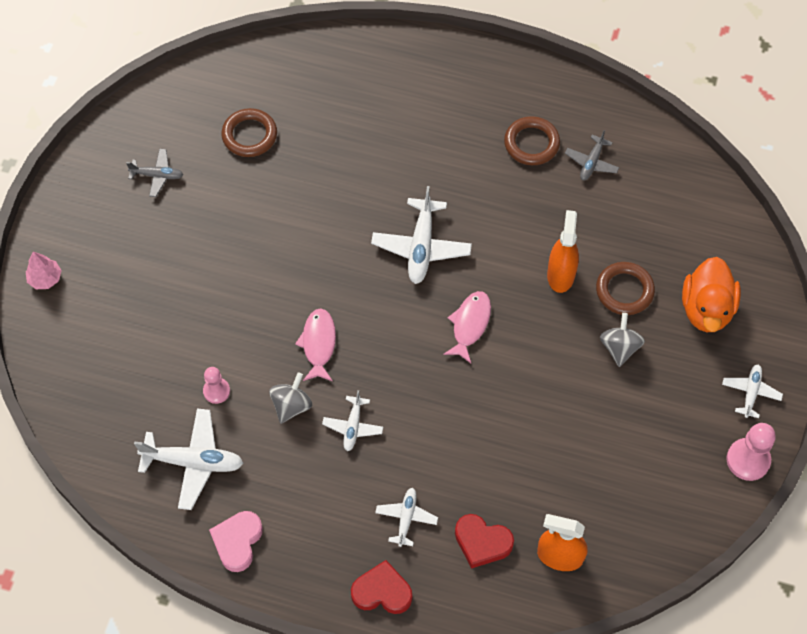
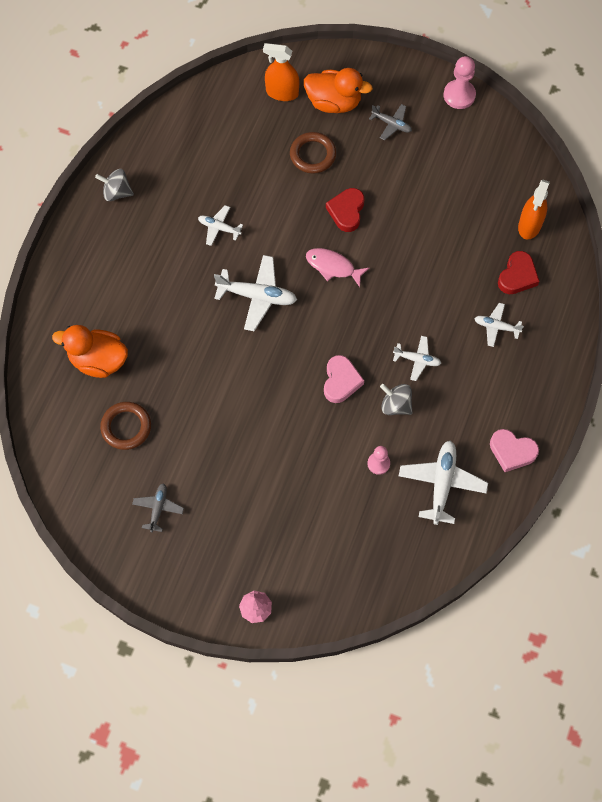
camera: 85 degrees left, 5 degrees up
(318, 344) = (341, 381): pink fish -> pink heart
(326, 100) = (98, 360): none -> orange duck
(382, 591) = (555, 348): red heart -> red heart (346, 211)
(531, 143) = (167, 204): brown ring -> none
(560, 275) = (294, 197): orange spray bottle -> orange spray bottle (282, 92)
(591, 162) = (192, 162): grey plane -> grey plane (391, 124)
(619, 347) = (362, 164): grey spinning top -> grey spinning top (117, 192)
(750, 393) = (406, 85): white plane -> white plane (219, 228)

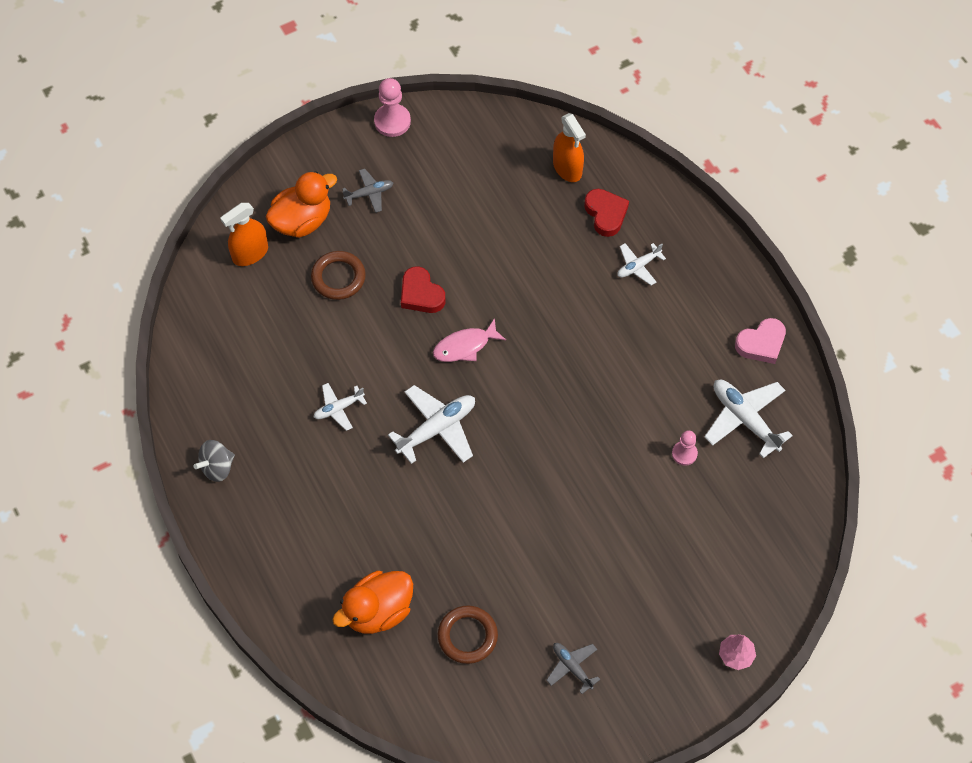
camera: 50 degrees left, 5 degrees down
(341, 381) = (581, 424): pink heart -> none
(395, 405) = (642, 398): grey spinning top -> none
(417, 360) = (614, 349): white plane -> none

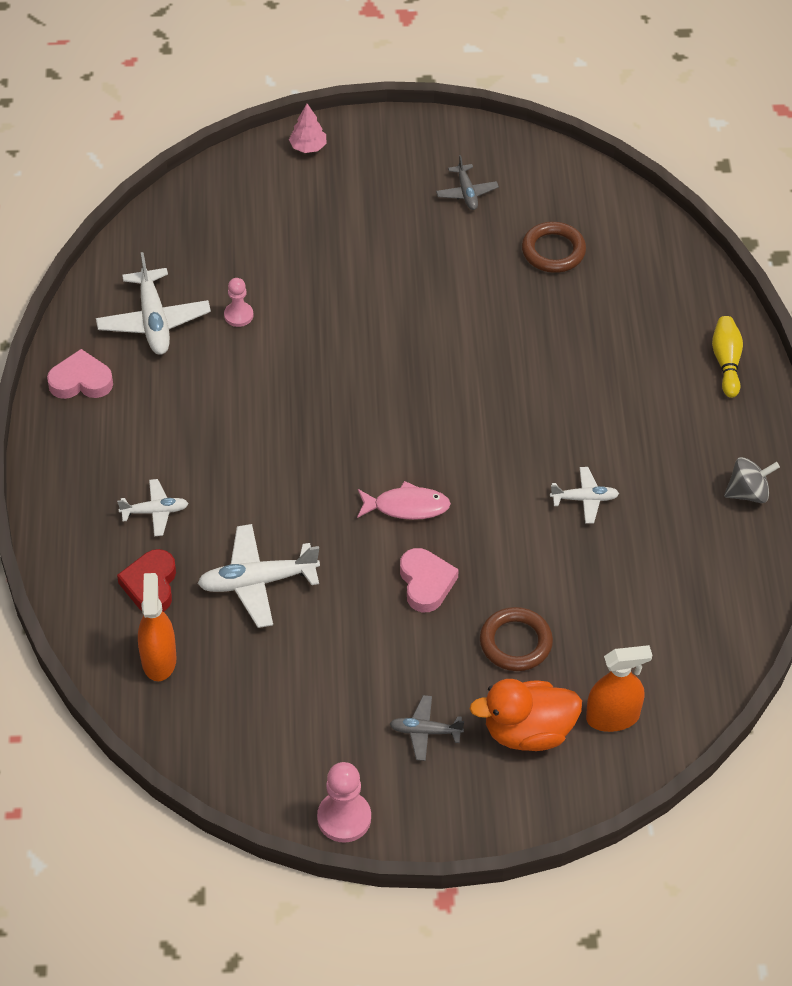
camera: 155 degrees left, 10 degrees down
(276, 584) = (726, 362): none -> yellow bowling pin
(378, 611) = (632, 302): orange duck -> none
(421, 294) = (426, 583): red heart -> pink heart
(437, 429) = (485, 437): white plane -> white plane (257, 582)

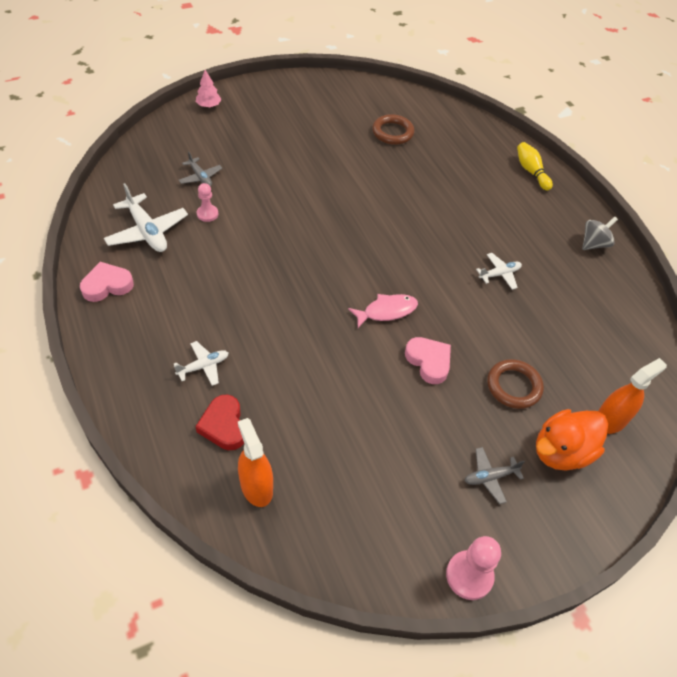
camera: 25 degrees left, 0 degrees up
(257, 582) = (306, 398): white plane -> none
(466, 193) = (322, 111): grey plane -> grey plane (200, 177)

